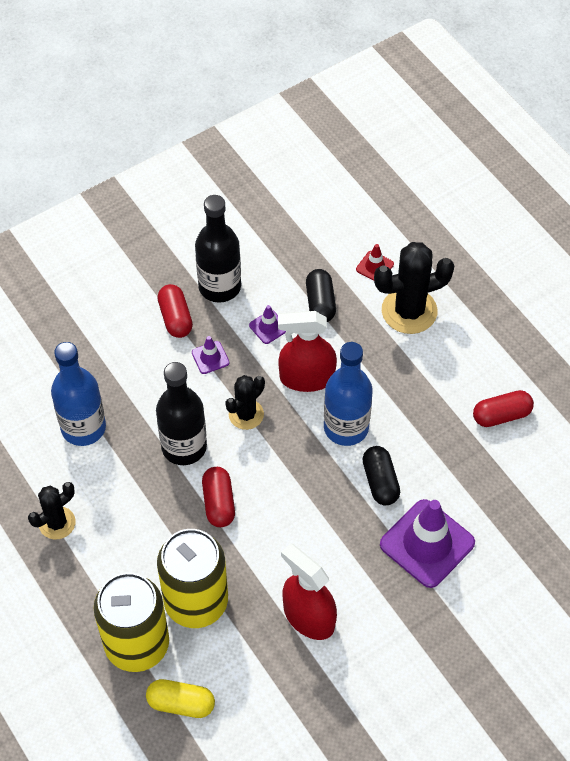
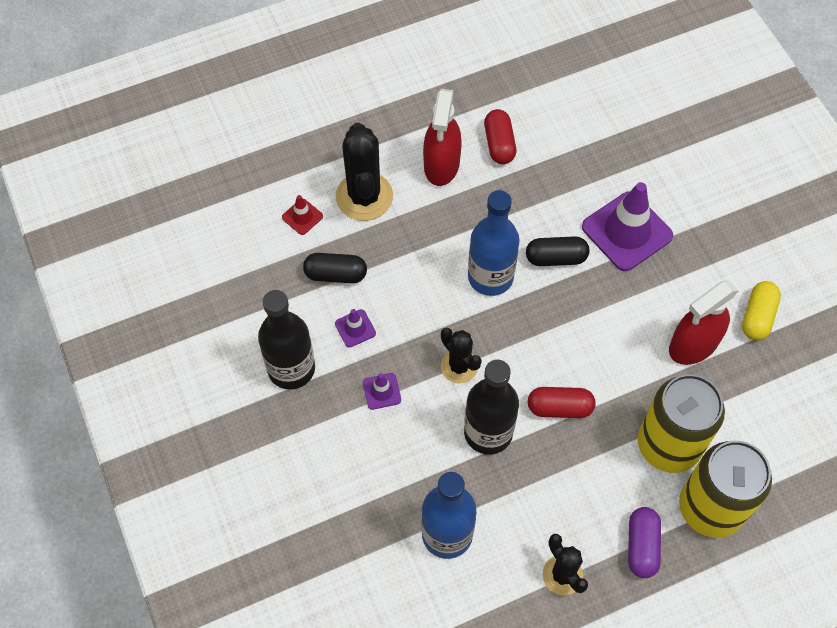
camera: 80 degrees left, 5 degrees up
(91, 586) = (642, 546): none -> purple capsule
(175, 318) = (322, 419): red capsule -> none
(181, 703) = (776, 473): yellow capsule -> yellow capsule (757, 317)
(307, 378) = (425, 302): red spray bottle -> red spray bottle (441, 165)

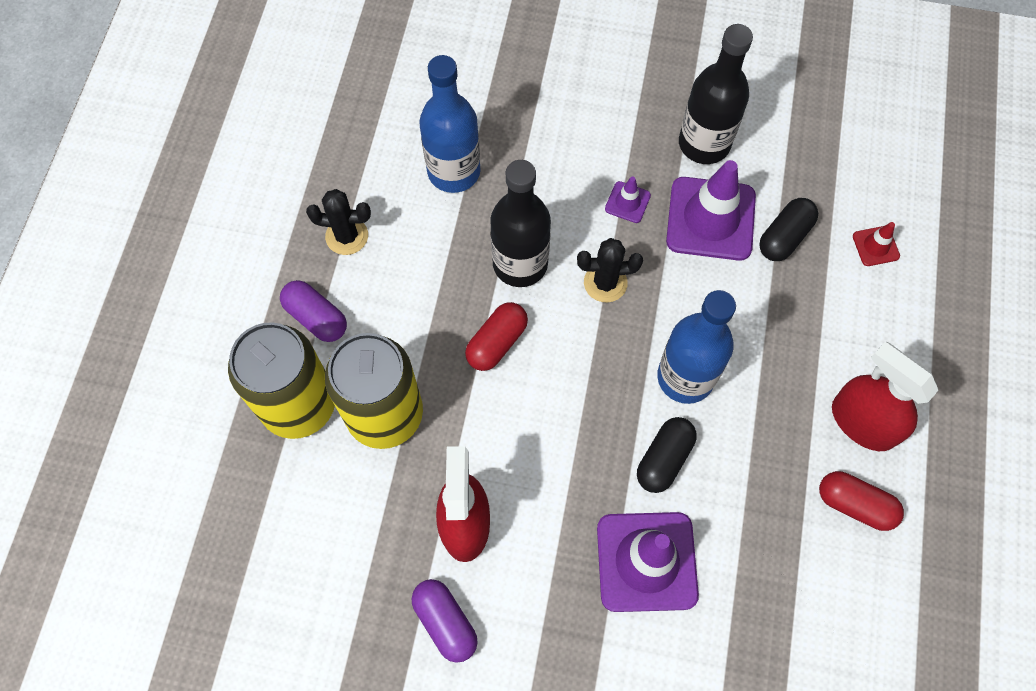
camera: 125 degrees right, 5 degrees up
(355, 328) = (710, 219): purple traffic cone -> purple traffic cone, size x2.19
(364, 196) = (866, 318): black cactus -> none
(757, 317) = (445, 622): yellow capsule -> purple capsule

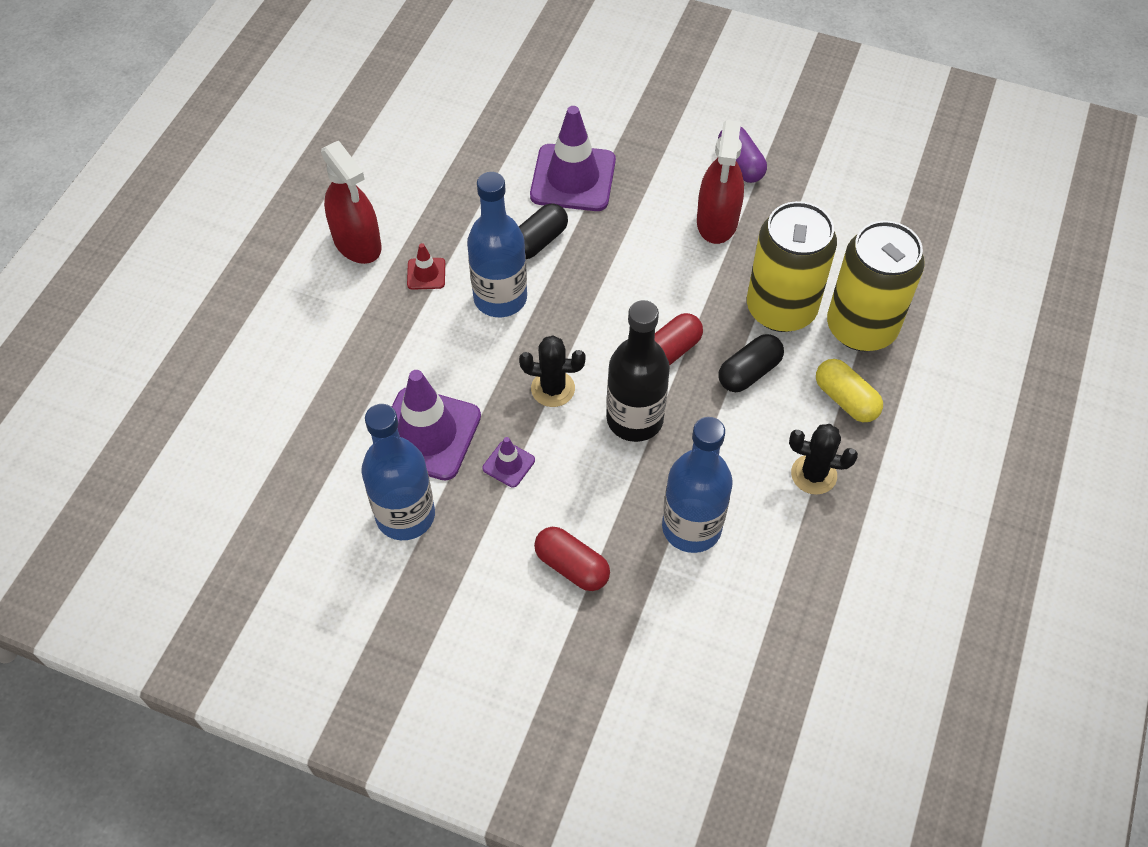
camera: 170 degrees left, 10 degrees down
(316, 318) = (845, 399): purple capsule -> yellow capsule
(704, 144) = (405, 515): black bottle -> blue bottle
(784, 237) = (359, 404): black capsule -> black capsule (749, 372)
(855, 504) = (391, 190): red capsule -> red capsule (572, 566)
(875, 246) = (272, 382): red traffic cone -> red traffic cone (426, 274)

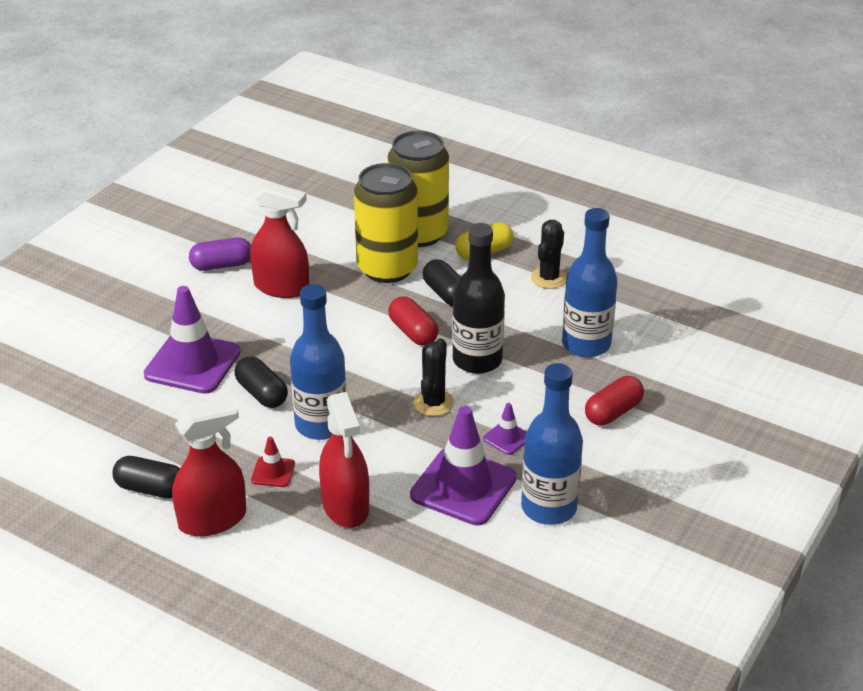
camera: 80 degrees left, 20 degrees down
(386, 339) = (345, 506): none -> red spray bottle
(391, 190) = (151, 489): none -> black capsule

